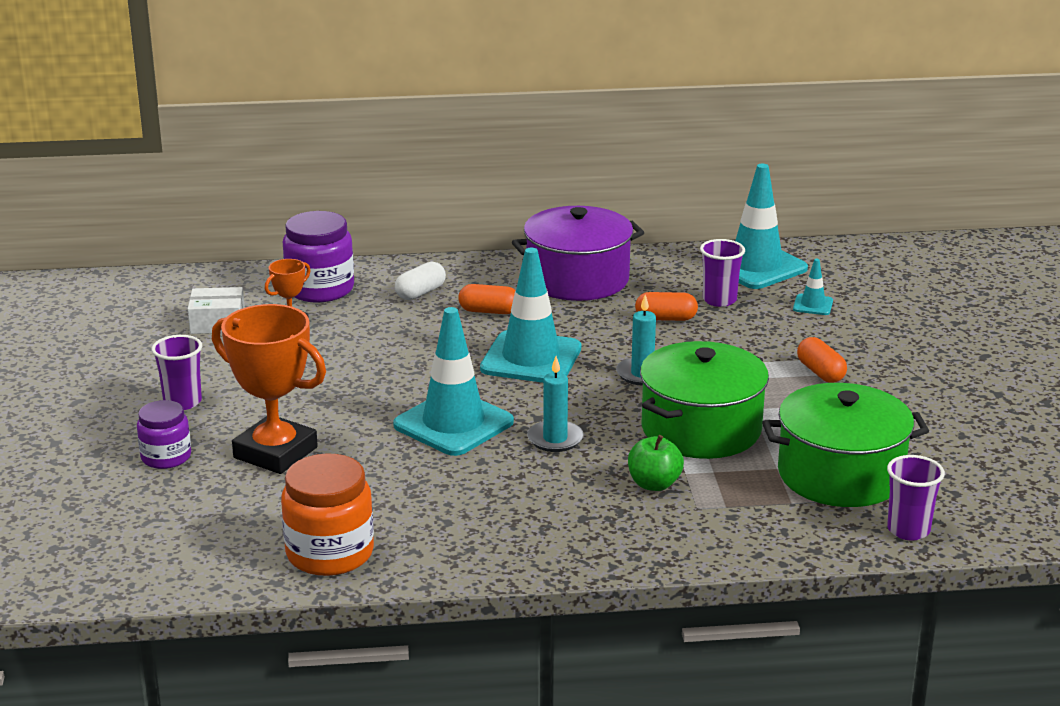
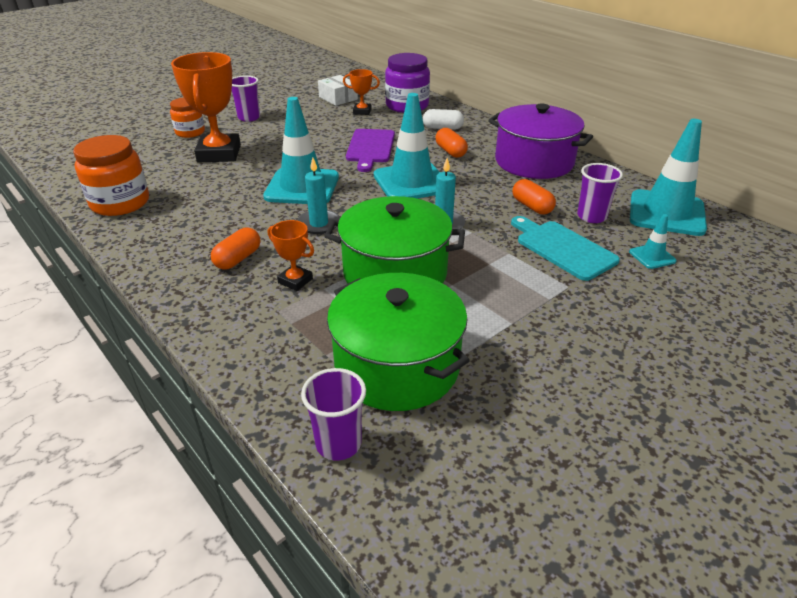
camera: 55 degrees right, 10 degrees up
(166, 457) = (190, 132): purple jar -> orange jar
(409, 352) = (370, 148): none -> purple cutting board
(654, 484) = (295, 281): green apple -> orange trophy
(755, 336) = (563, 248): none -> turquoise cutting board
(820, 372) = (551, 297): orange capsule -> orange capsule (238, 259)

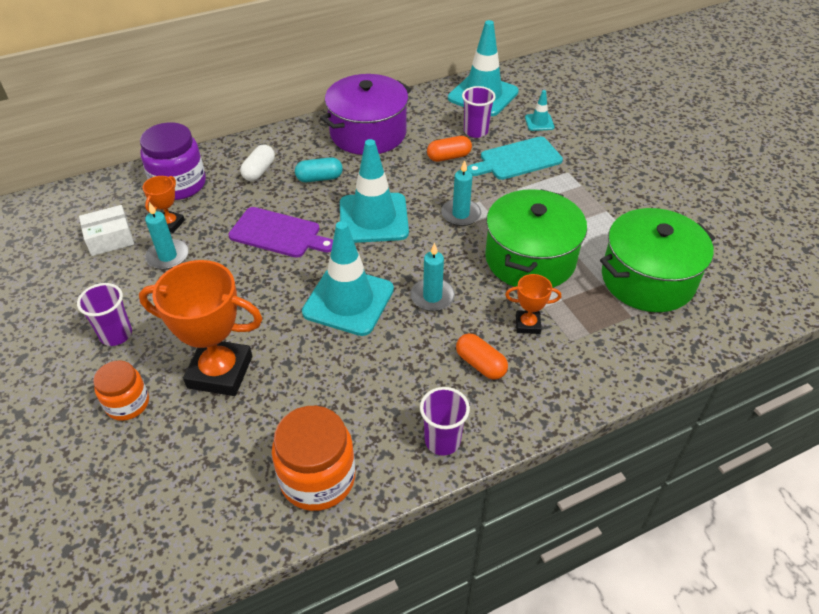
camera: 75 degrees left, 10 degrees up
(295, 281) = (527, 324): orange trophy -> orange trophy turned 45 degrees clockwise
(328, 117) = (168, 256): none -> turquoise candle
(338, 443) = (722, 321): purple cup -> purple cup (442, 441)
(450, 151) = (319, 178): orange capsule -> turquoise capsule

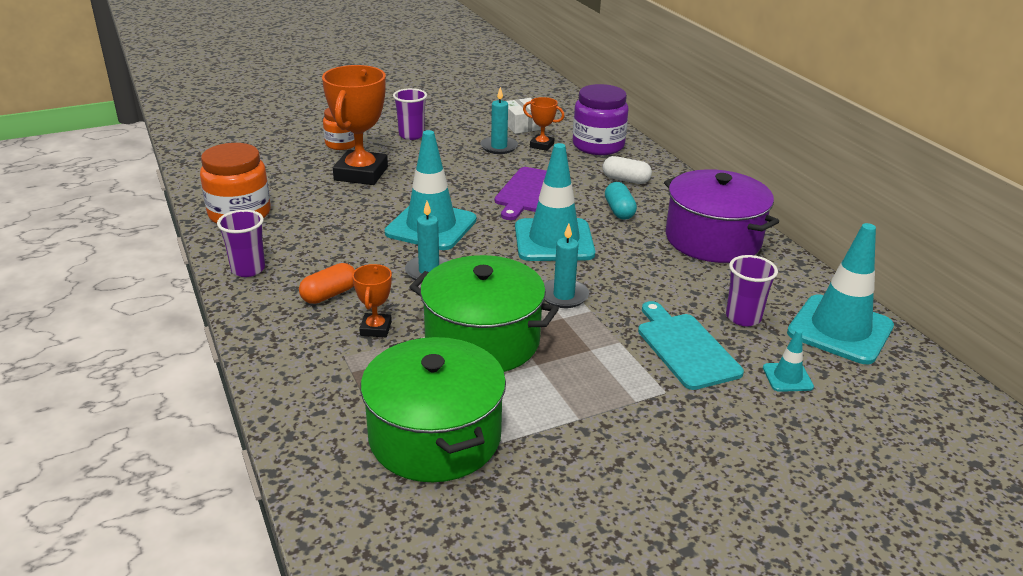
camera: 90 degrees right, 15 degrees down
(449, 157) = (678, 293): orange capsule -> none

